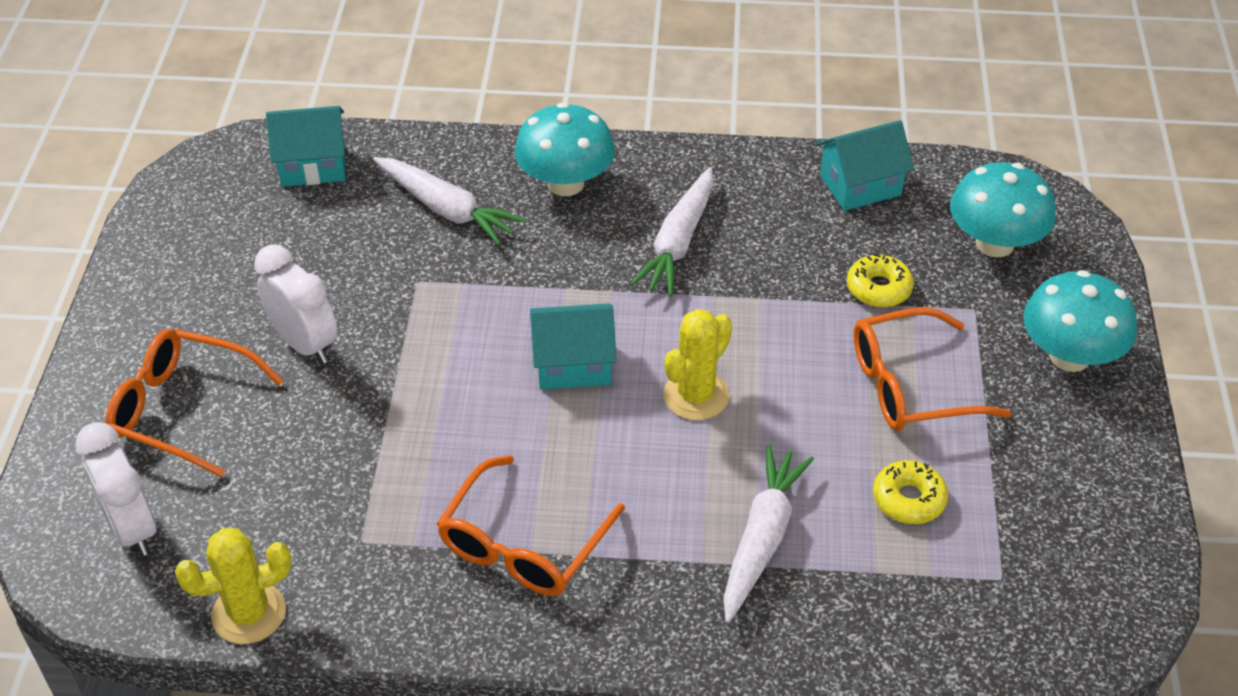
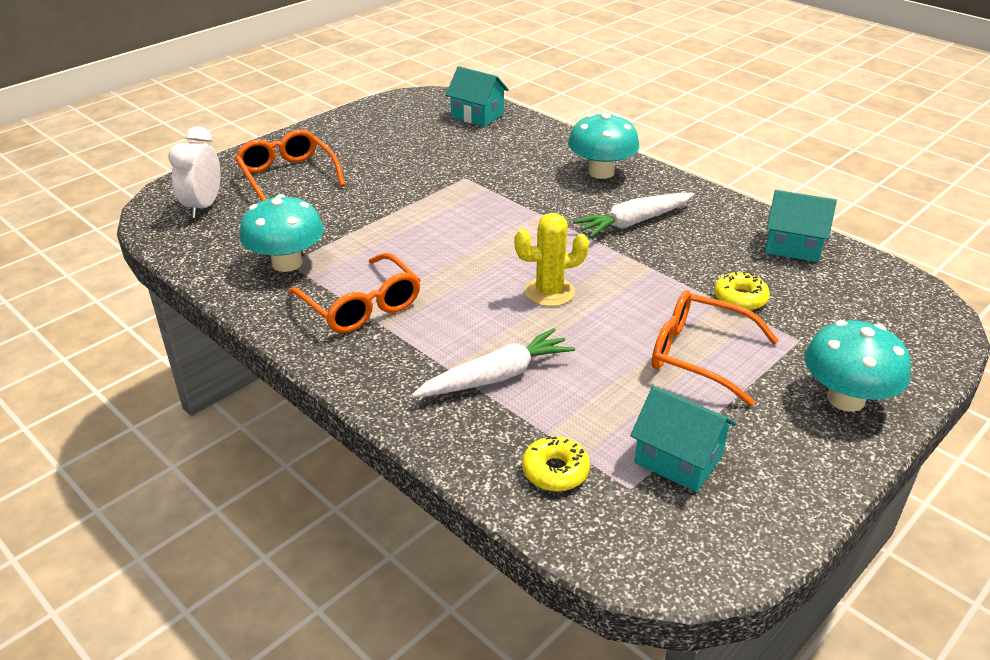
camera: 40 degrees right, 10 degrees down
(249, 613) = (200, 262): yellow cactus -> none
(305, 344) = (376, 177): white clock -> none
(446, 209) = (520, 157): white carrot -> none
(523, 545) = (361, 306): orange glasses -> orange glasses turned 105 degrees counterclockwise
(573, 364) = (498, 246): turquoise house -> turquoise house (678, 459)
(908, 499) = (619, 410): yellow donut -> yellow donut (555, 471)
(994, 243) = (860, 314): turquoise mushroom -> turquoise mushroom (287, 263)

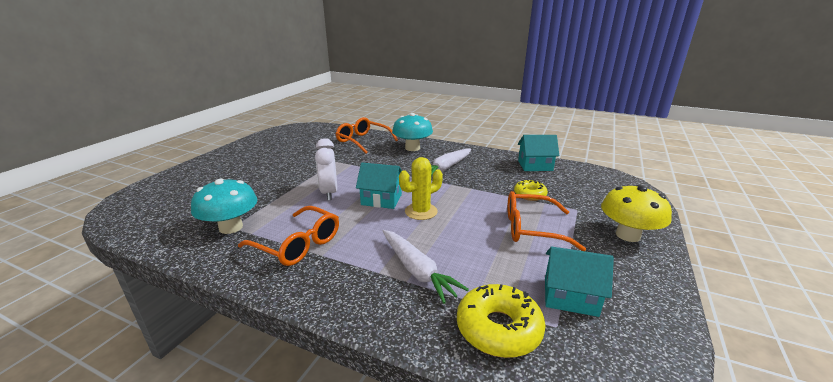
camera: 20 degrees left, 10 degrees down
(203, 206) = (155, 203): white clock -> white clock (329, 193)
(287, 176) = (216, 176): orange glasses -> orange glasses (363, 141)
(477, 115) = (328, 132): turquoise house -> turquoise house (381, 200)
(496, 377) = (417, 270): white carrot -> white carrot turned 105 degrees clockwise
(555, 471) = (498, 329): yellow donut -> yellow donut, size x1.63
(845, 399) = (627, 235): turquoise mushroom -> yellow mushroom

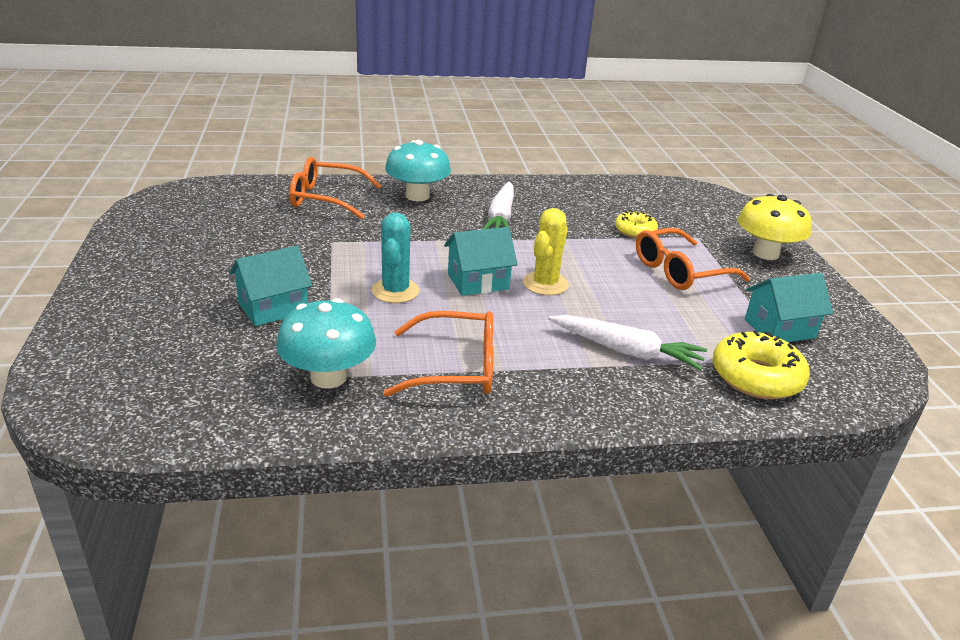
camera: 35 degrees left, 5 degrees up
(329, 193) = (395, 291): white clock -> turquoise cactus
(535, 166) = (599, 191): turquoise house -> turquoise house (273, 308)

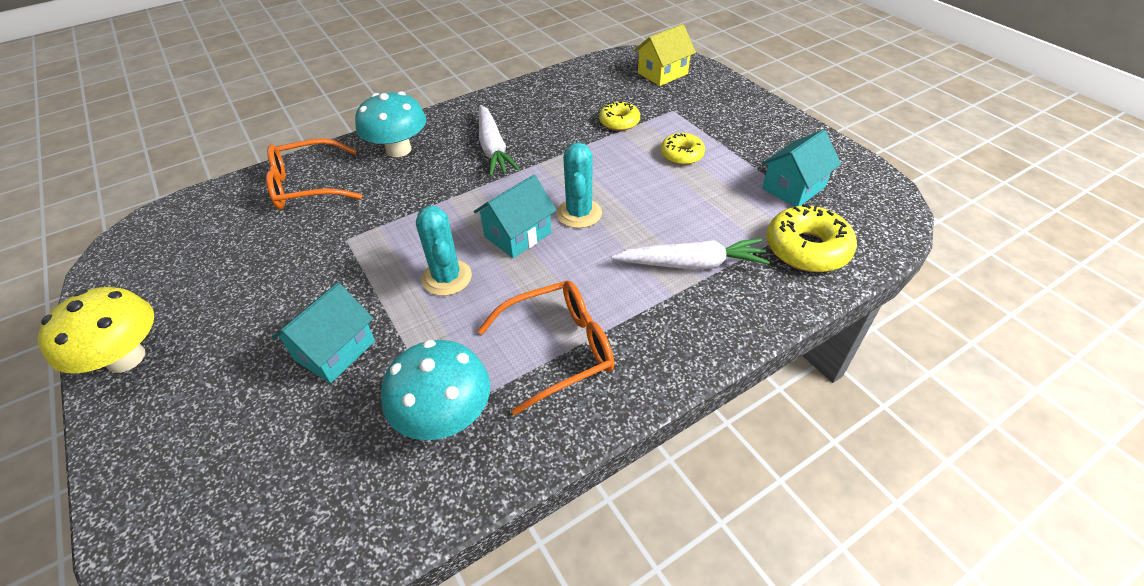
camera: 20 degrees left, 15 degrees up
(545, 284) = (579, 213): yellow cactus -> turquoise cactus
(679, 271) = (681, 155): orange glasses -> yellow donut
(708, 207) = (662, 73): none -> yellow house
(765, 253) = (736, 109): yellow mushroom -> yellow mushroom (126, 358)

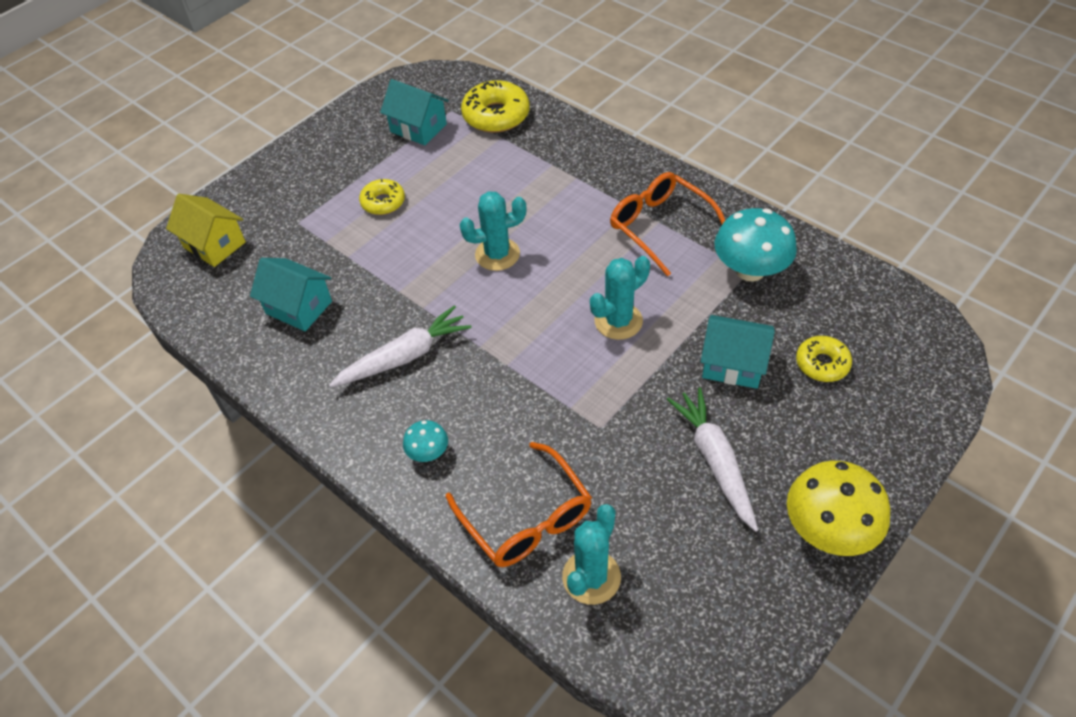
camera: 105 degrees left, 5 degrees up
(236, 207) = (591, 577): none -> turquoise cactus
(398, 149) = (428, 452): turquoise mushroom -> turquoise mushroom, size x0.50
(518, 235) = (543, 289): turquoise house -> turquoise house (299, 307)
(619, 122) = (329, 260): yellow donut -> yellow donut (822, 364)
(691, 264) = (538, 173): white carrot -> white carrot (715, 461)

